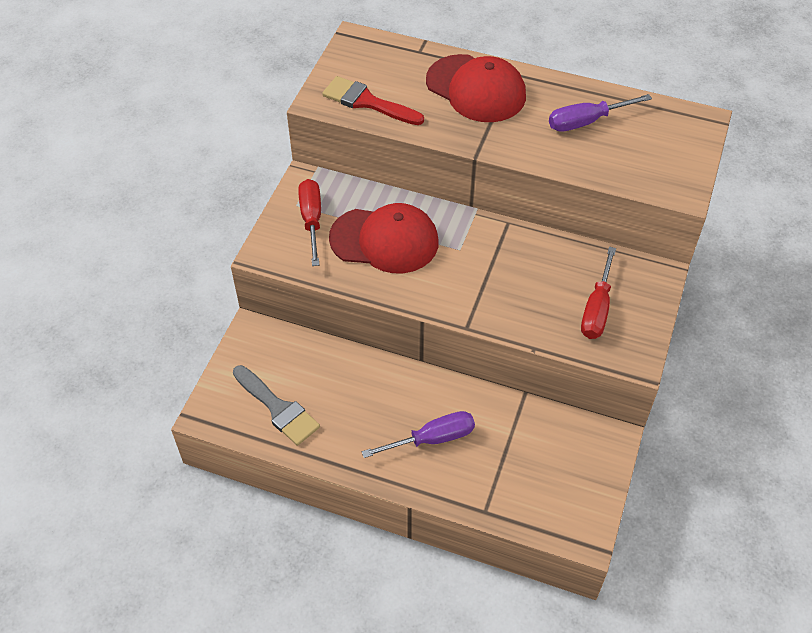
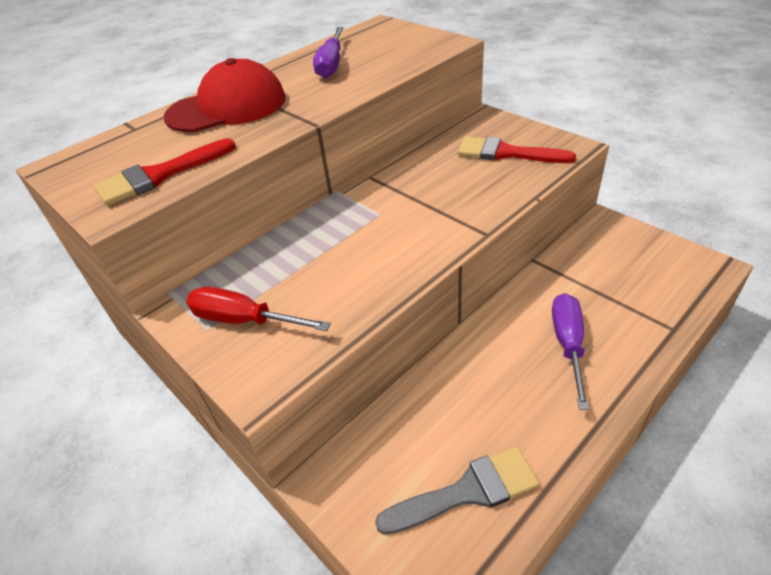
camera: 60 degrees left, 10 degrees down
(384, 240) = (326, 264): red cap -> none
(596, 309) = (506, 153): red screwdriver -> red brush

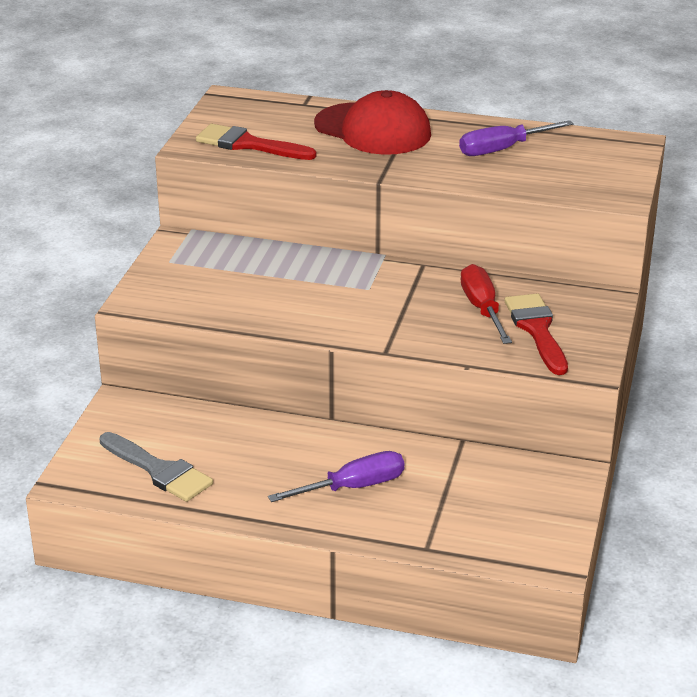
camera: 55 degrees right, 10 degrees down
(243, 320) = (189, 272): red screwdriver -> red screwdriver (482, 308)

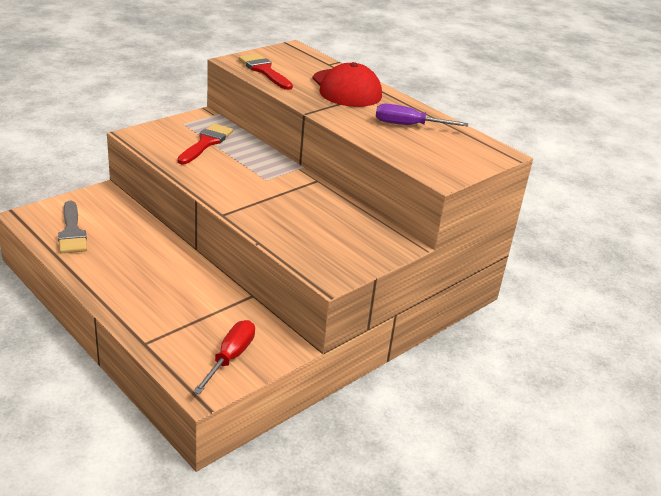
camera: 30 degrees right, 0 degrees up
(354, 487) = (155, 290): purple screwdriver -> none
(482, 308) = (315, 217): red screwdriver -> red screwdriver (231, 357)
(537, 330) = (330, 243): red brush -> red brush (206, 143)

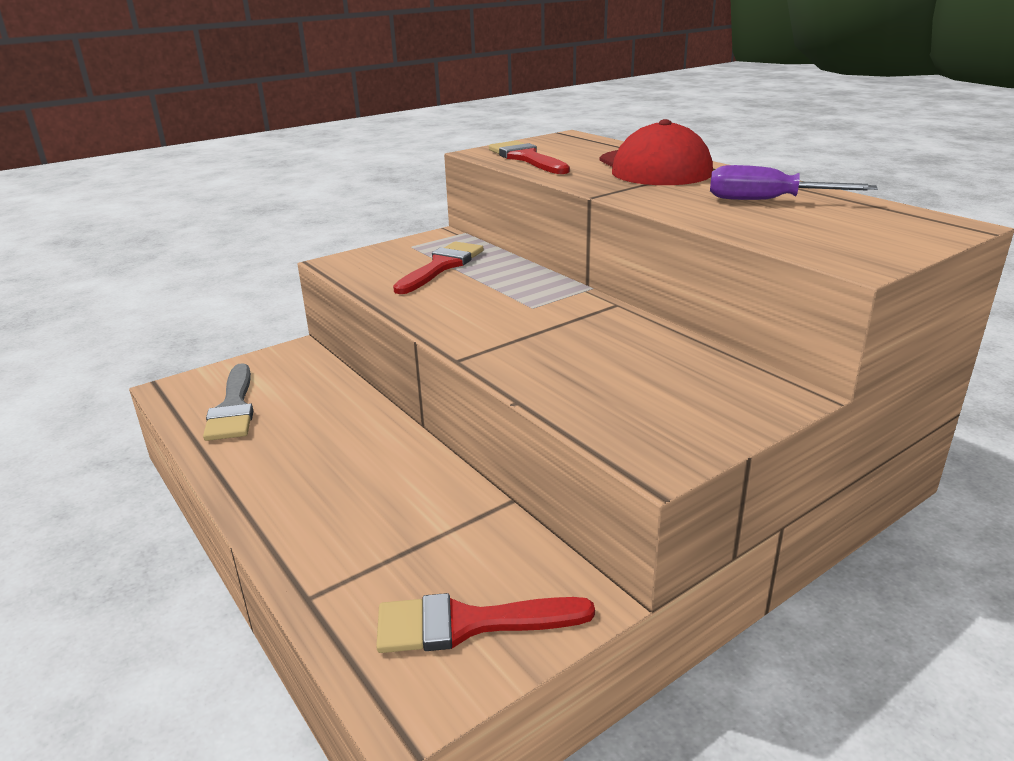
camera: 10 degrees right, 5 degrees down
(231, 357) = (468, 624): red screwdriver -> red brush

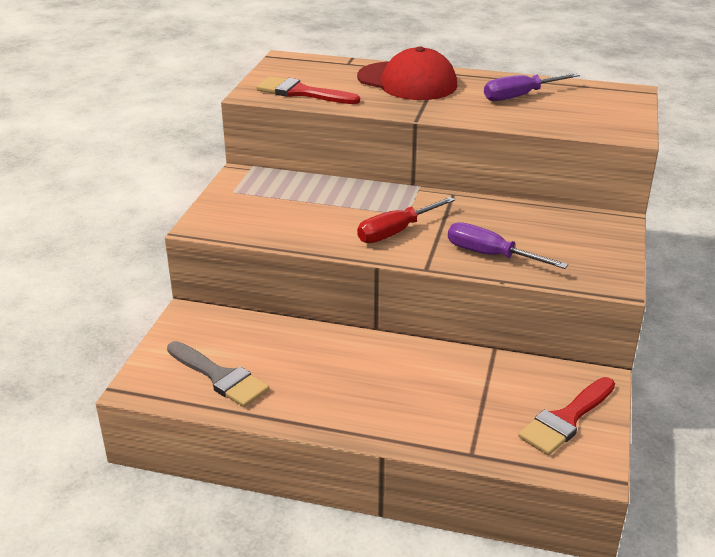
camera: 40 degrees left, 5 degrees up
(442, 266) = (291, 202): red brush -> none
(489, 318) = (395, 232): none -> red screwdriver
(550, 371) = (489, 255): none -> purple screwdriver

